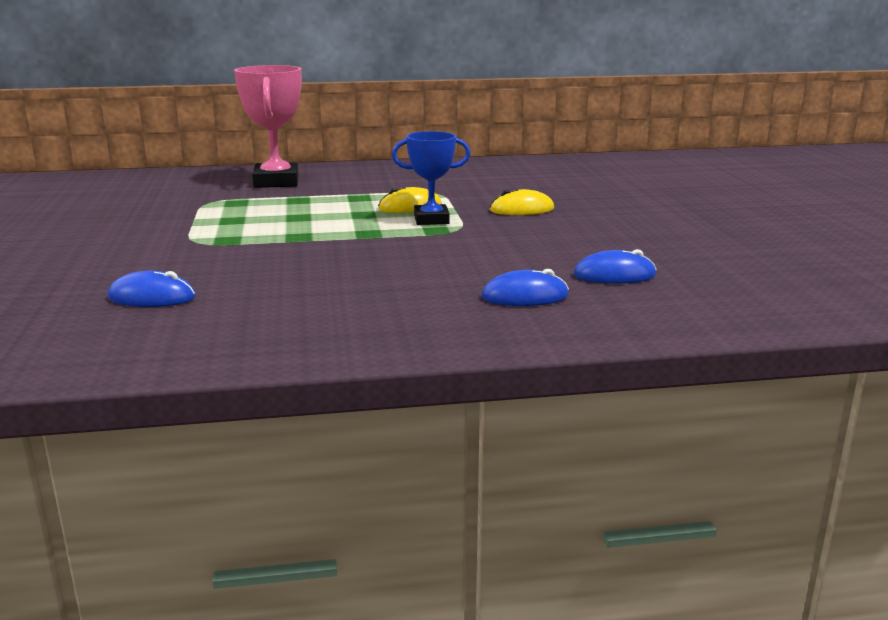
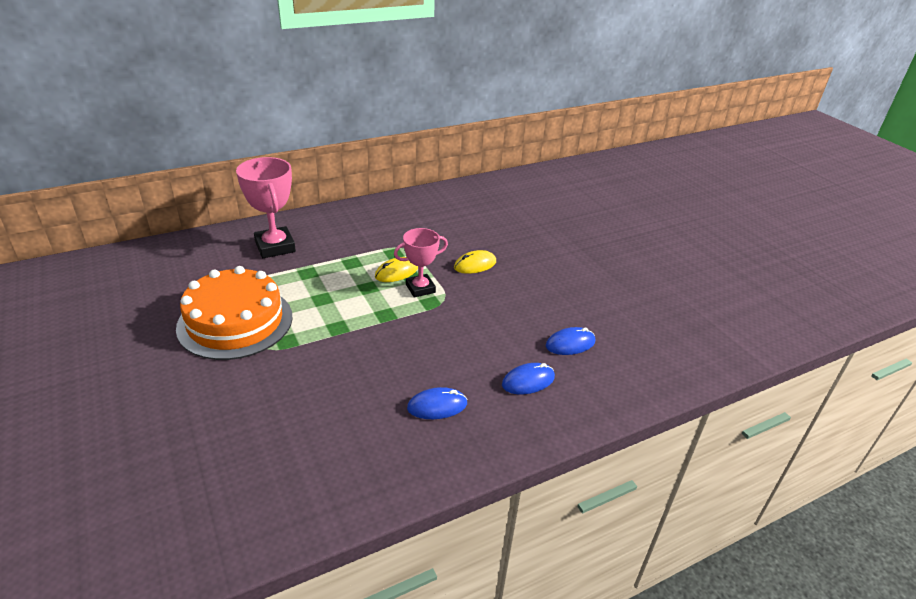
camera: 20 degrees left, 15 degrees up
(152, 297) = (277, 432): blue mouse -> blue mouse (437, 406)
(181, 223) = (235, 322): none -> orange cake
(431, 220) = (420, 288): blue trophy -> pink trophy

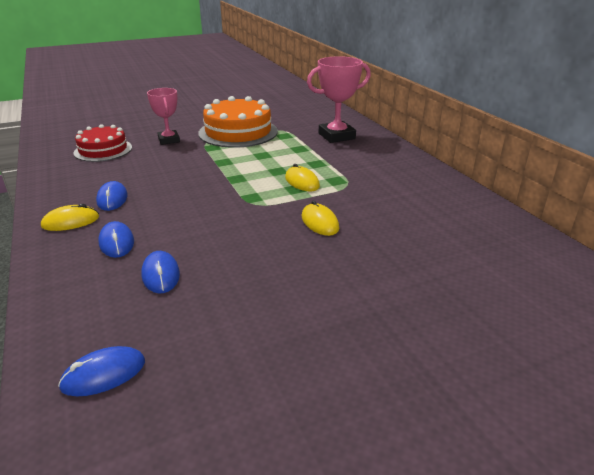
camera: 95 degrees right, 5 degrees down
(271, 456) = (103, 150): none -> red cake
(420, 288) = (274, 193): pink trophy -> pink trophy (169, 140)
(494, 428) = (70, 221): none -> yellow mouse
(680, 352) = (104, 374): none -> blue mouse

